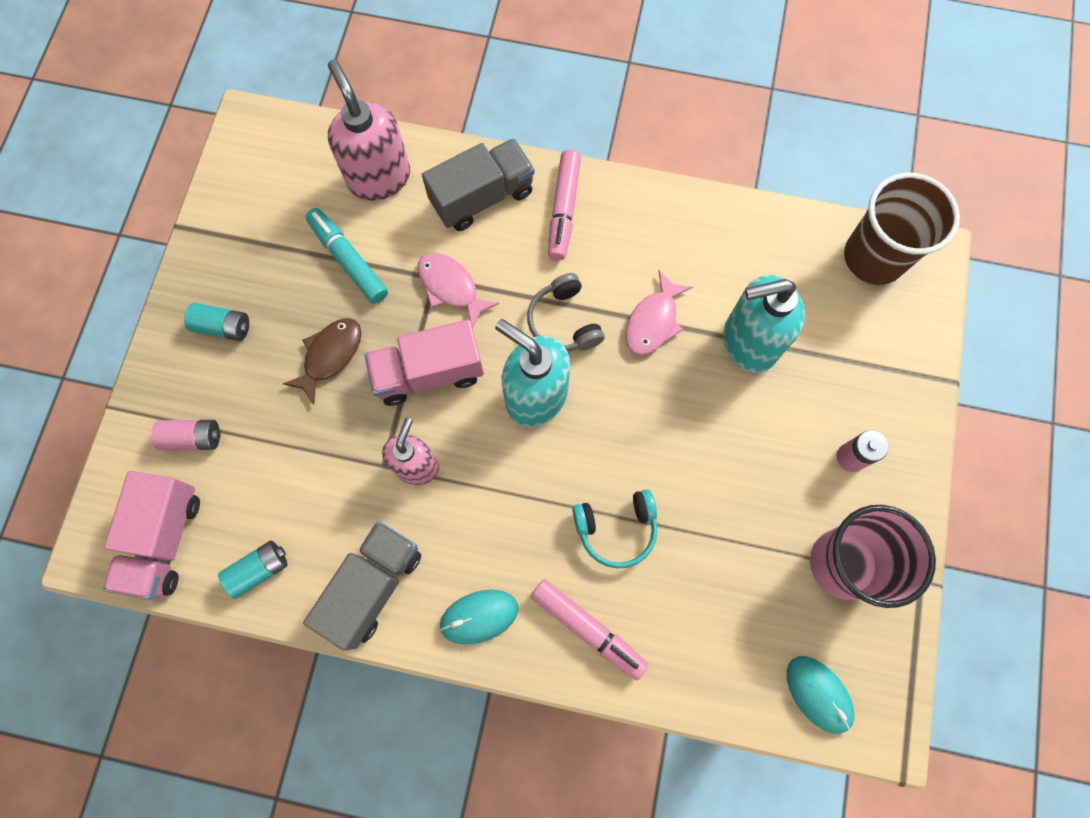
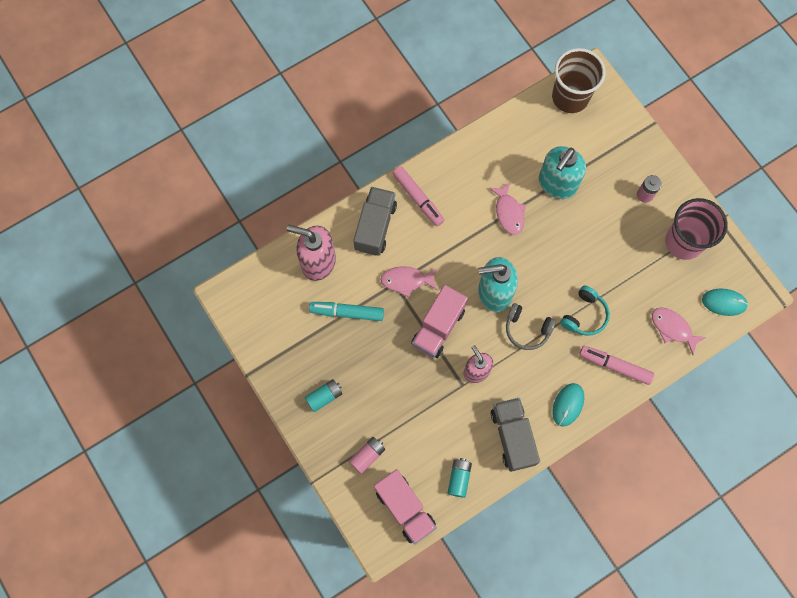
camera: 45 degrees left, 0 degrees up
(330, 356) = (387, 362): brown fish -> none
(564, 322) = (471, 249): grey headphones -> grey headphones (527, 329)
(588, 629) = (615, 366): pink marker -> pink marker turned 150 degrees counterclockwise
(713, 658) = (673, 328): none -> pink fish

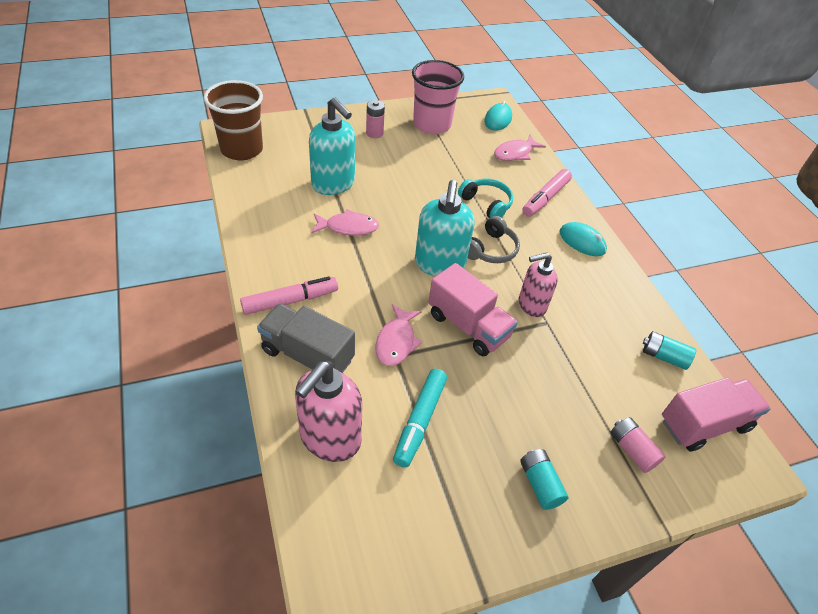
camera: 80 degrees left, 25 degrees down
(512, 436) = (614, 294): grey truck -> none

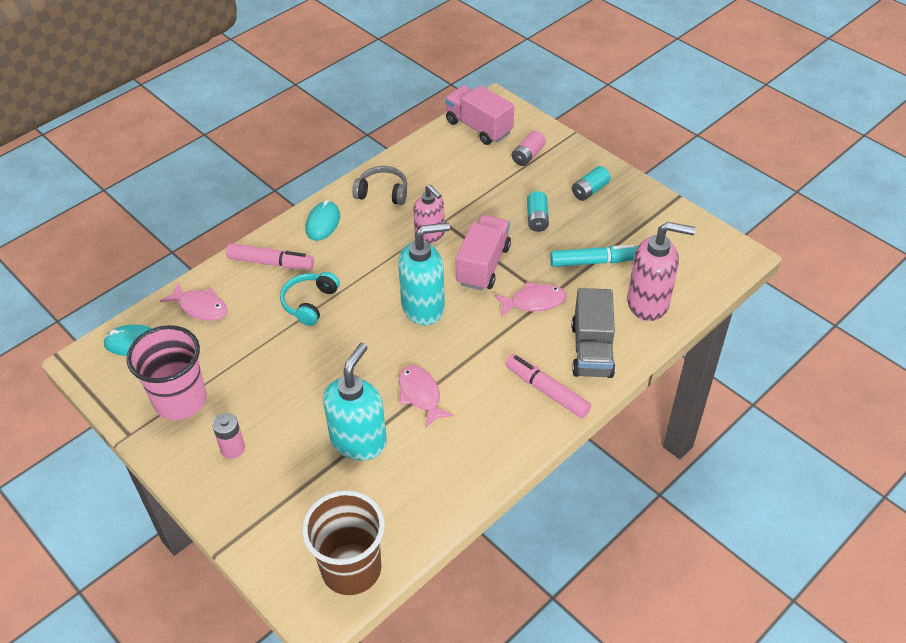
camera: 110 degrees left, 0 degrees up
(491, 249) = (378, 279): grey headphones -> grey headphones (382, 192)
(664, 357) = (430, 153): turquoise battery -> turquoise battery (537, 219)

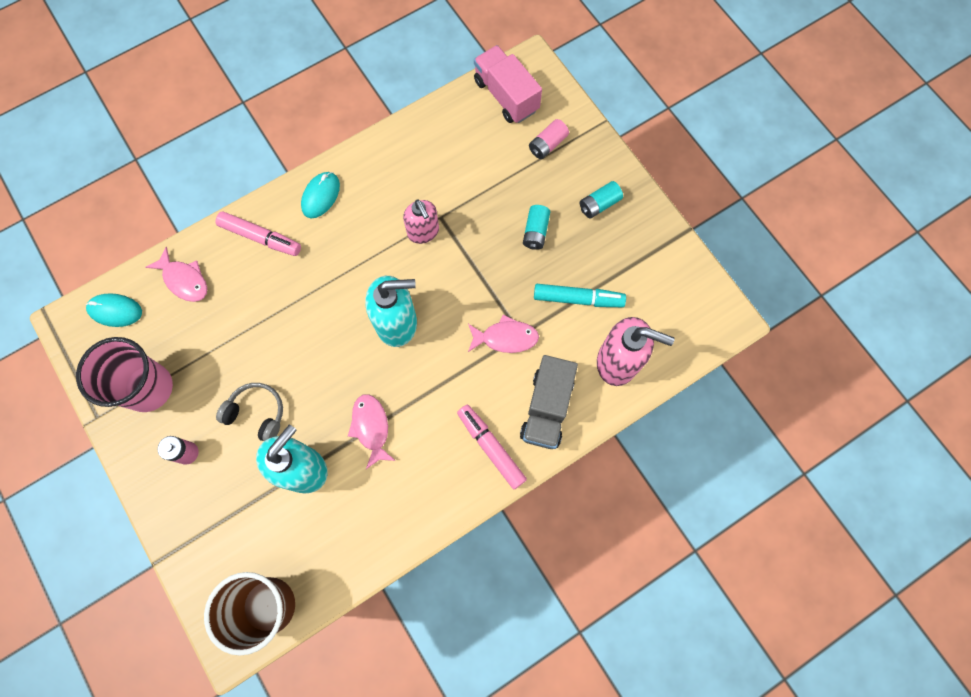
camera: 10 degrees right, 25 degrees up
(309, 303) = (289, 295): turquoise headphones -> none
(382, 192) = (388, 167): grey headphones -> grey headphones (257, 413)
(483, 265) = (467, 281): pink truck -> none

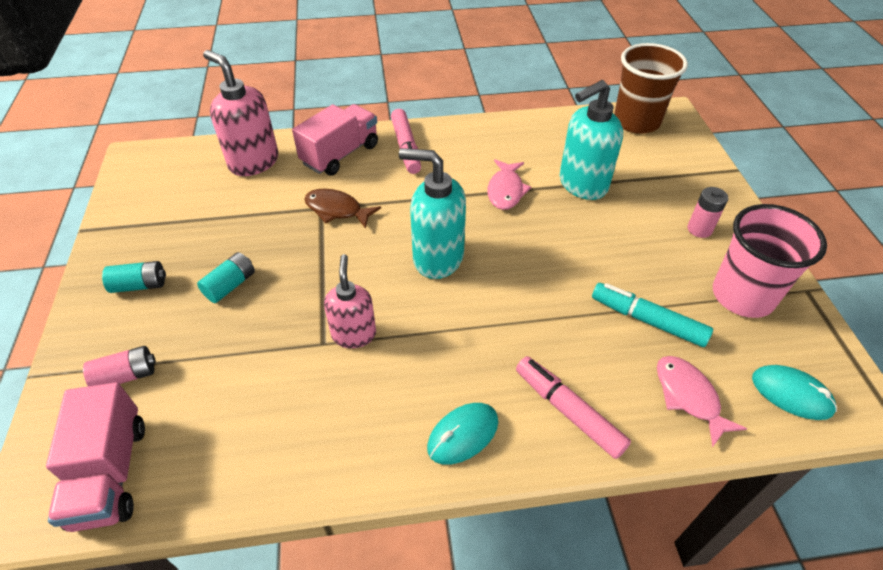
camera: 155 degrees left, 25 degrees down
(257, 413) = (618, 235): grey headphones -> none
(505, 337) = (337, 210): pink fish -> brown fish
(547, 408) = (340, 154): grey truck -> pink truck
(578, 299) = (244, 214): turquoise marker -> turquoise marker (647, 320)

